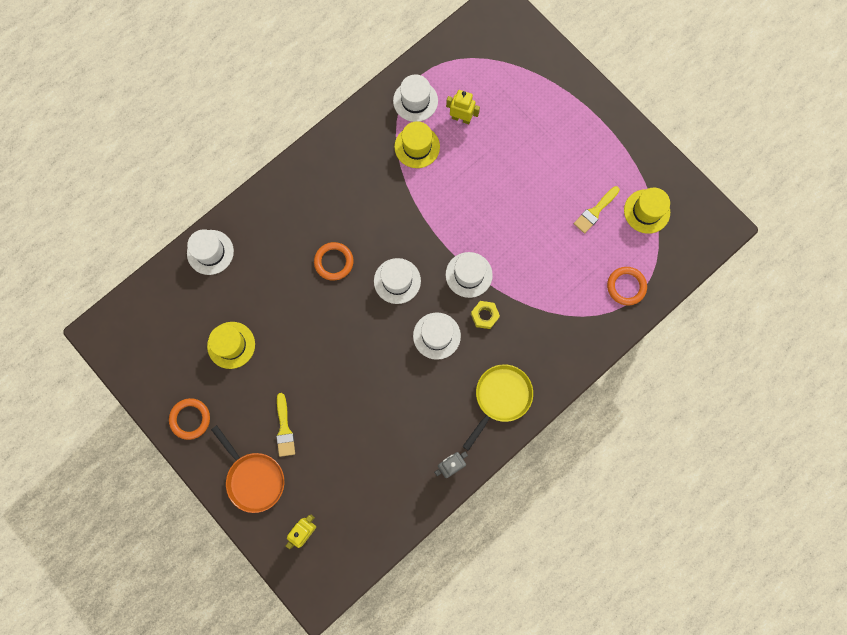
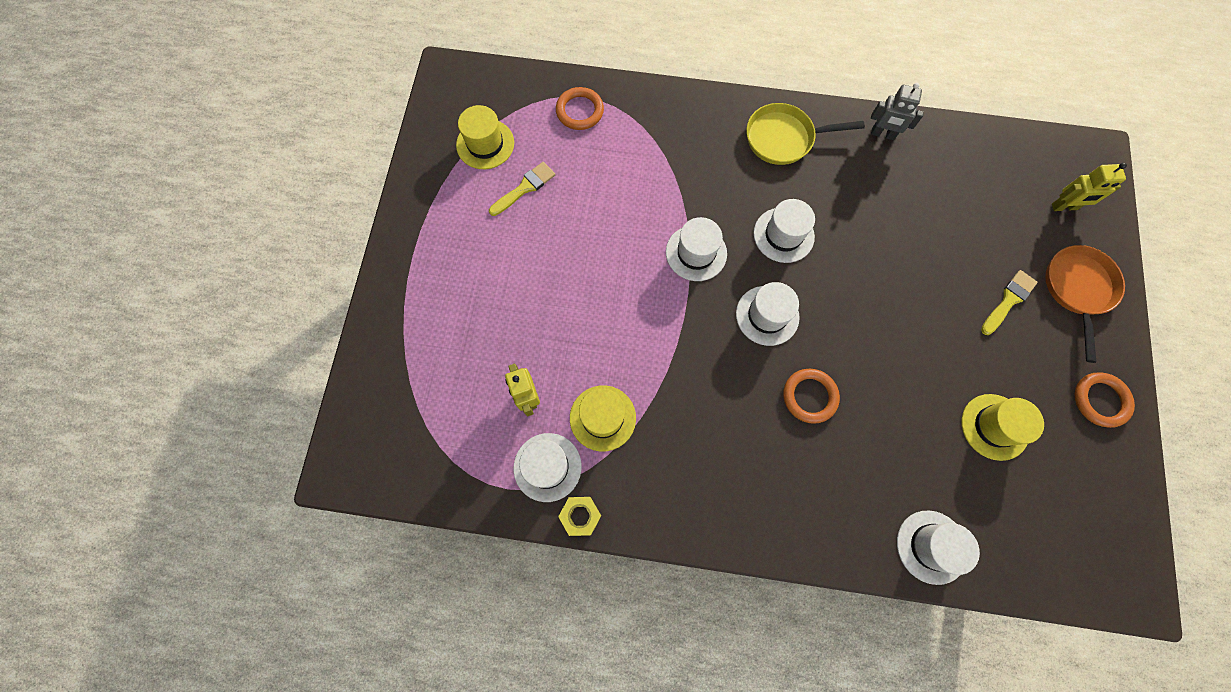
camera: 130 degrees left, 5 degrees down
(484, 316) = (723, 208): yellow nut -> yellow nut (580, 516)
(595, 211) = (525, 188): yellow brush -> yellow brush turned 45 degrees counterclockwise

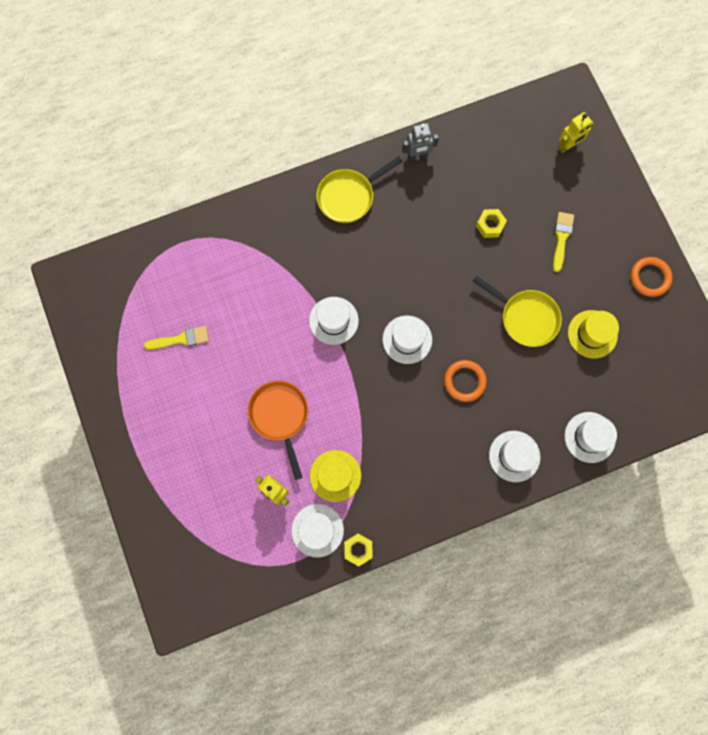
camera: 30 degrees left, 5 degrees up
(485, 144) = (130, 321): yellow hat -> none
(525, 188) = (181, 339): yellow brush -> yellow brush turned 60 degrees clockwise
(580, 111) = (186, 255): orange ring -> none
(783, 235) = (387, 273): white hat -> white hat (514, 456)
(920, 365) = (525, 318): none -> yellow pan
(928, 244) = (490, 225): none -> yellow nut
(1078, 289) = (602, 205): orange pan -> orange pan (280, 416)

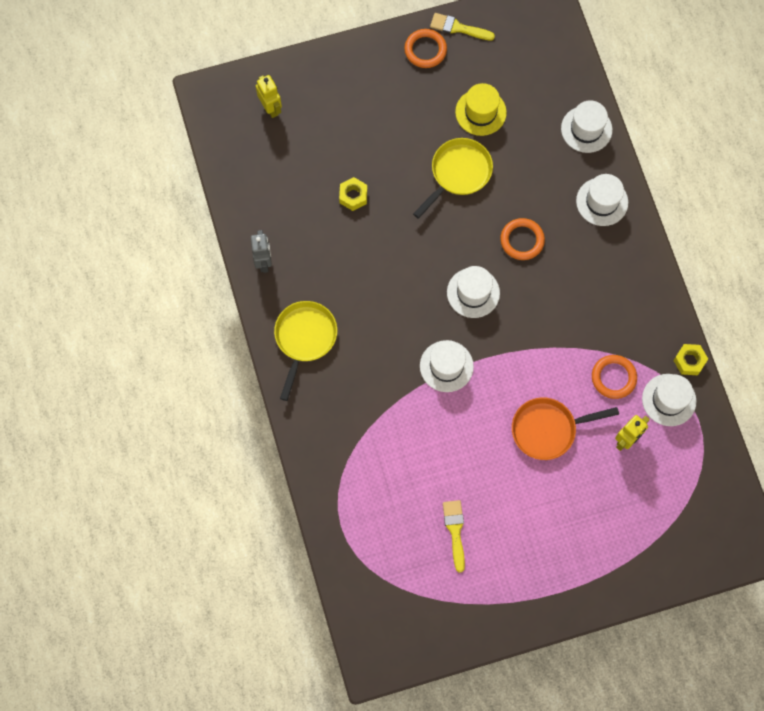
camera: 85 degrees left, 5 degrees down
(335, 475) = (613, 377): yellow hat -> orange ring
(348, 196) = (304, 338): yellow pan -> yellow pan turned 135 degrees counterclockwise
(561, 238) = (374, 127): yellow brush -> yellow brush (458, 28)

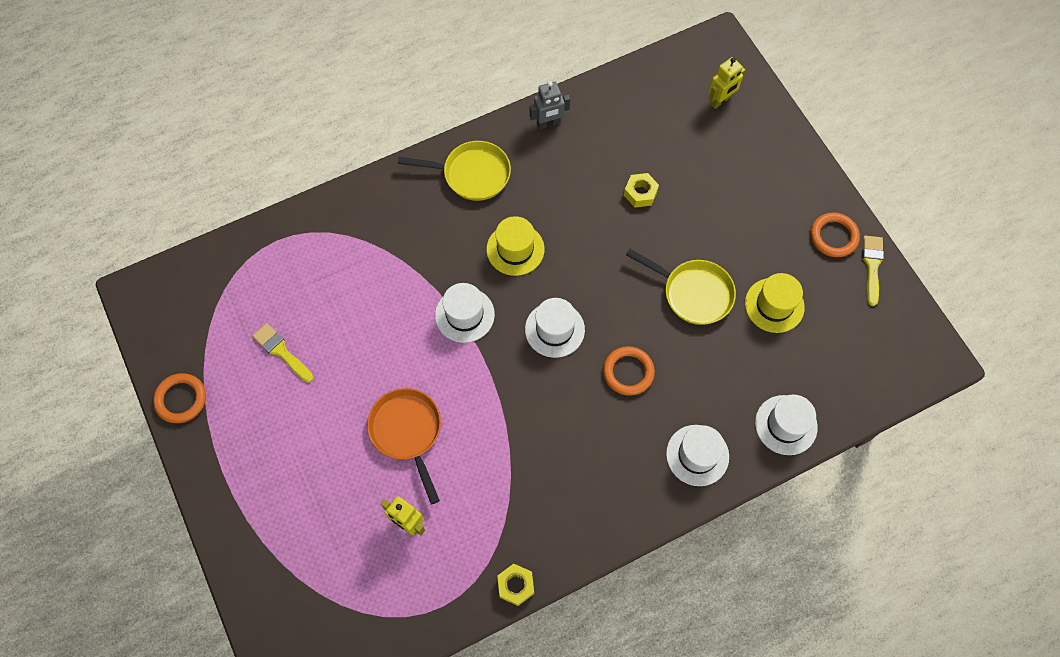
camera: 80 degrees right, 5 degrees down
(389, 313) = (515, 249): none -> yellow hat
(455, 531) = (281, 351): yellow brush -> yellow brush turned 120 degrees counterclockwise
(613, 377) = (480, 497): orange ring -> orange ring (181, 399)
(669, 400) = (463, 566): white hat -> none

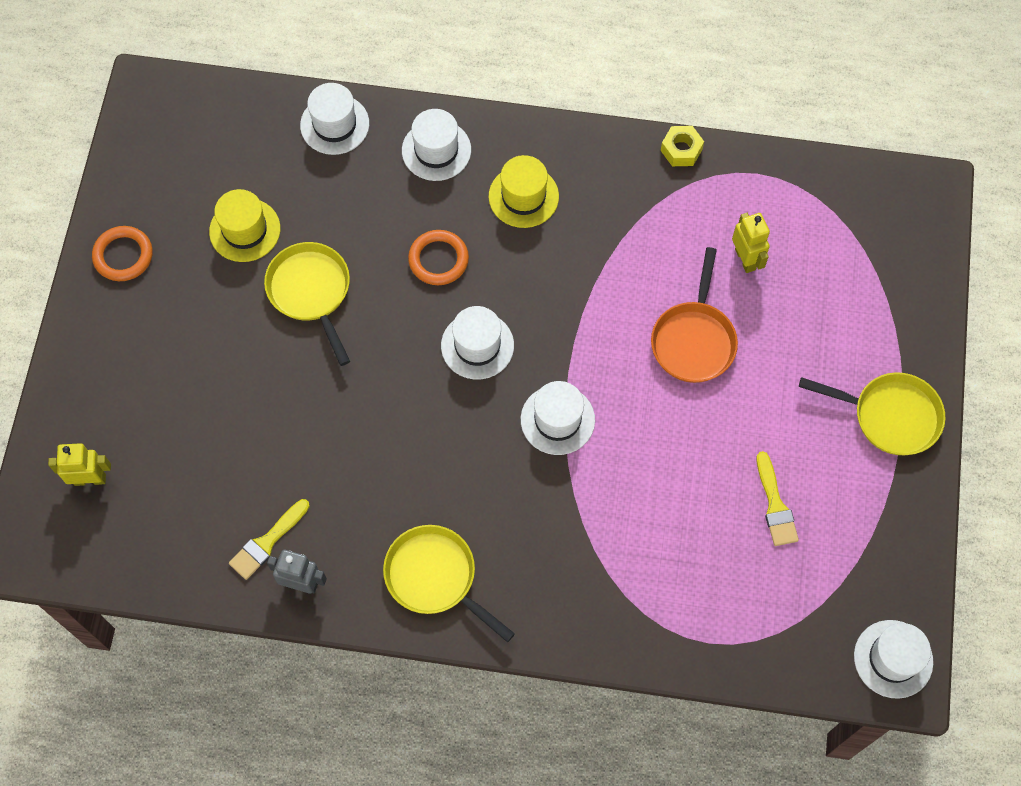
camera: 145 degrees left, 0 degrees up
(150, 302) = (893, 659): none -> white hat
(181, 399) = (910, 521): orange ring -> none
(232, 467) = (890, 416): none -> yellow pan
(515, 249) = (453, 456): yellow hat -> yellow hat (523, 196)
(640, 193) = (272, 430): yellow nut -> none
(872, 266) = (116, 205): yellow brush -> yellow brush (267, 542)

